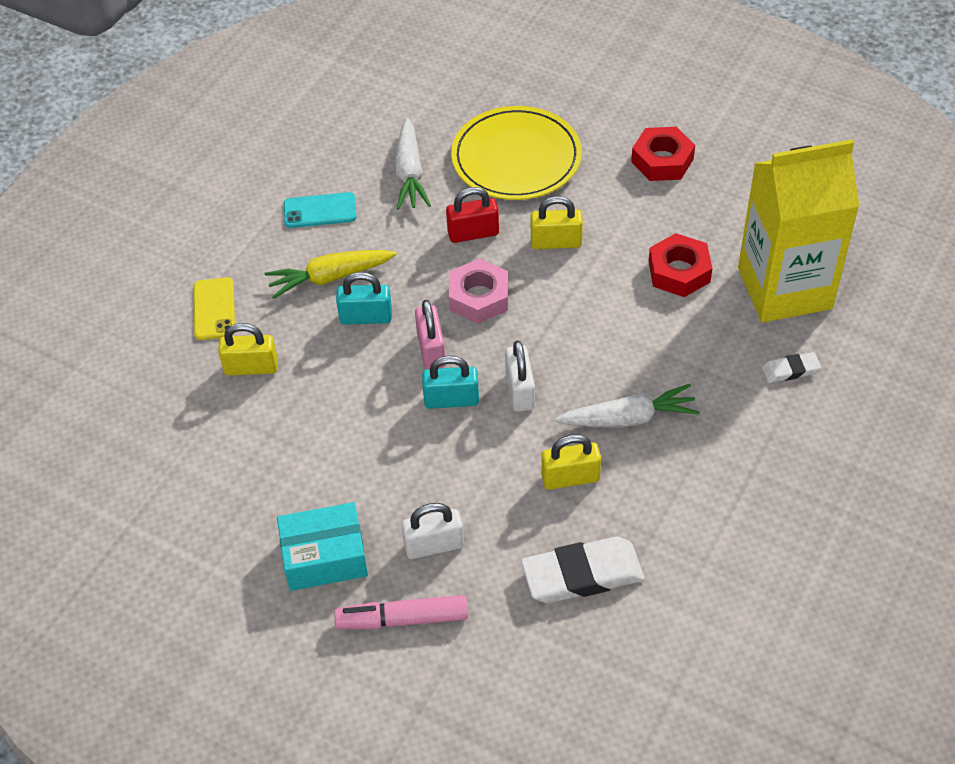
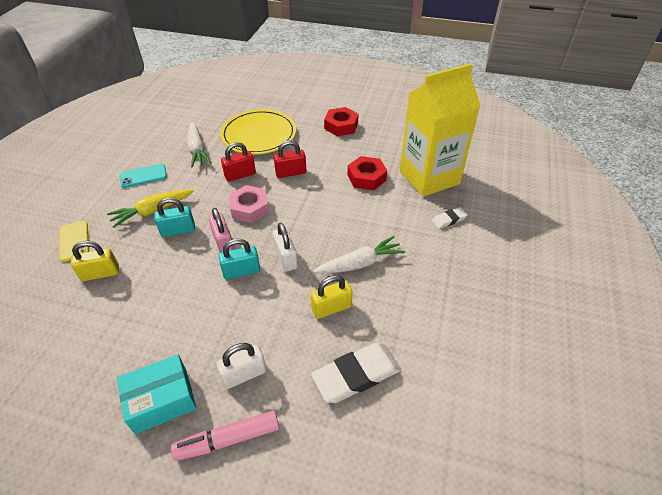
camera: 15 degrees left, 5 degrees down
(556, 242) = (291, 173): yellow padlock -> red padlock

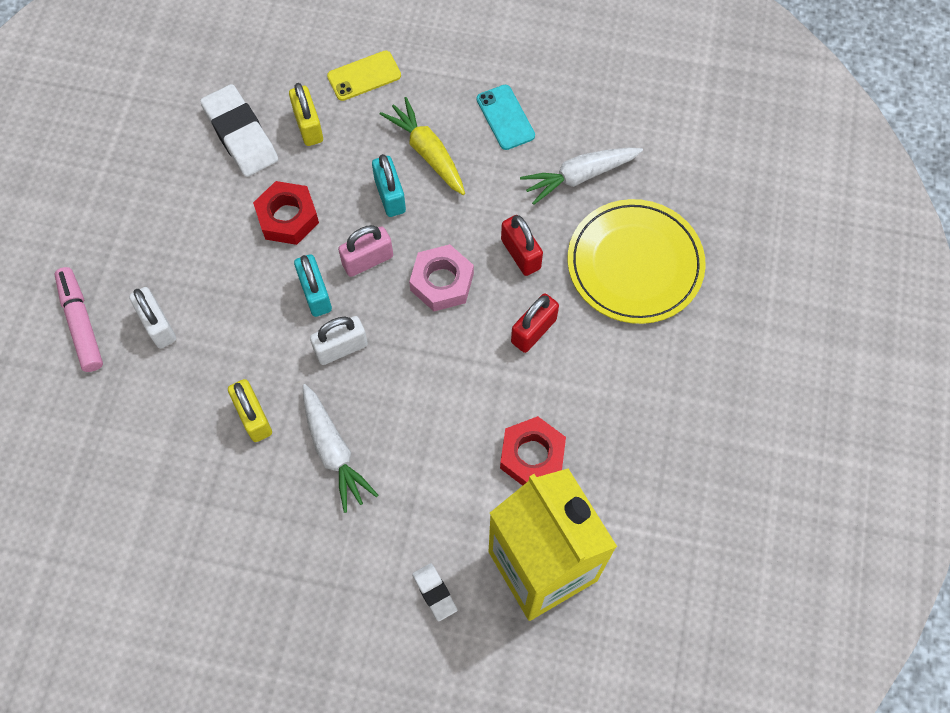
camera: 85 degrees right, 20 degrees up
(161, 400) = (129, 246): turquoise box -> none
(291, 173) = (533, 331): red padlock -> red padlock turned 60 degrees clockwise
(341, 126) = (683, 404): red nut -> red nut (287, 217)
(356, 375) = (153, 454): white eraser -> white eraser (240, 134)

